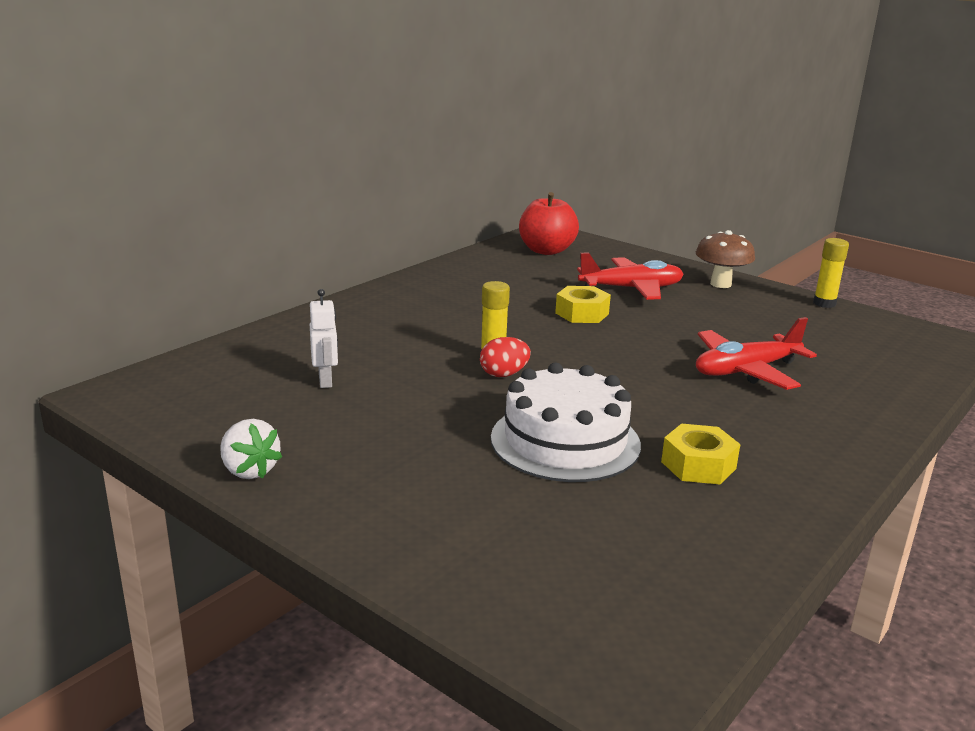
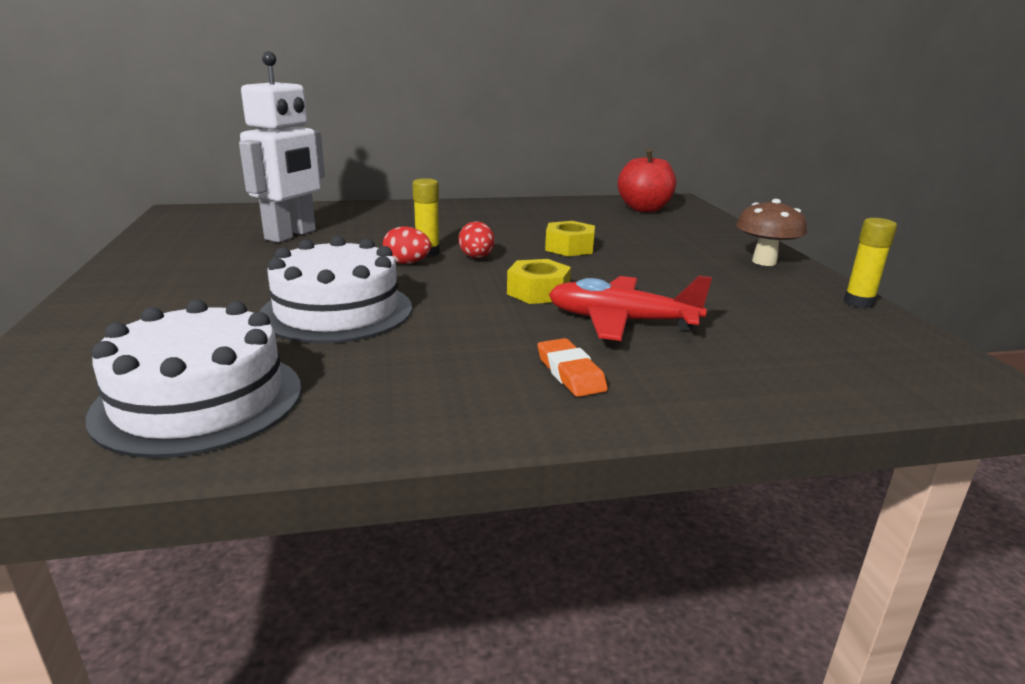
camera: 40 degrees right, 0 degrees up
(249, 470) = (133, 260): white strawberry -> none
(326, 381) = (291, 235): white robot -> white robot, size x2.09
(541, 348) = (476, 258): none -> red egg
(631, 289) = (658, 244): red plane -> none
(660, 551) = (199, 400): none -> white cake
(698, 465) = (390, 363): yellow nut -> yellow nut (538, 292)
(799, 423) = (570, 373): none -> orange eraser

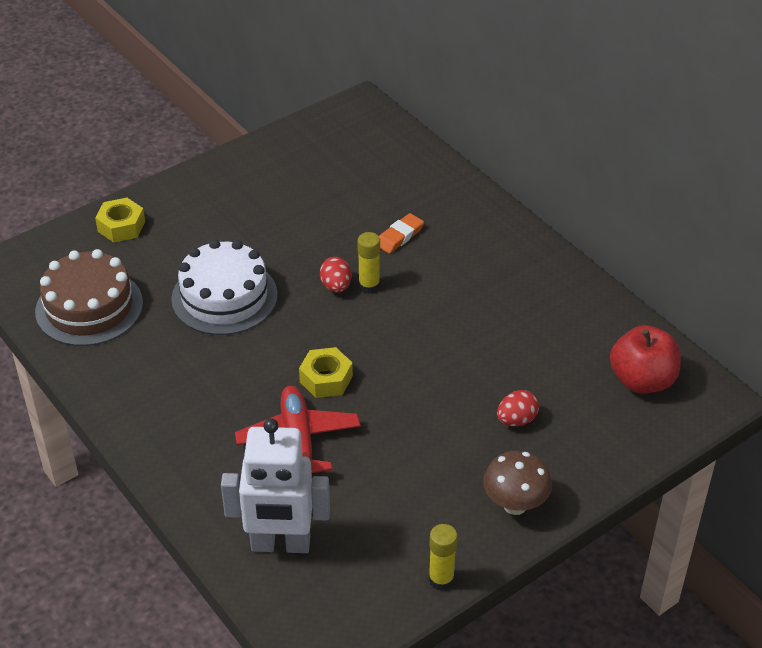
camera: 65 degrees right, 20 degrees up
(199, 400) = (89, 307): white cake -> brown cake
(291, 235) = (351, 195): white robot -> white robot (280, 544)
(476, 258) = (378, 318): red egg -> red egg (516, 420)
(569, 248) = (450, 363): yellow nut -> yellow nut (121, 226)
(570, 373) = (201, 436): orange eraser -> orange eraser (399, 236)

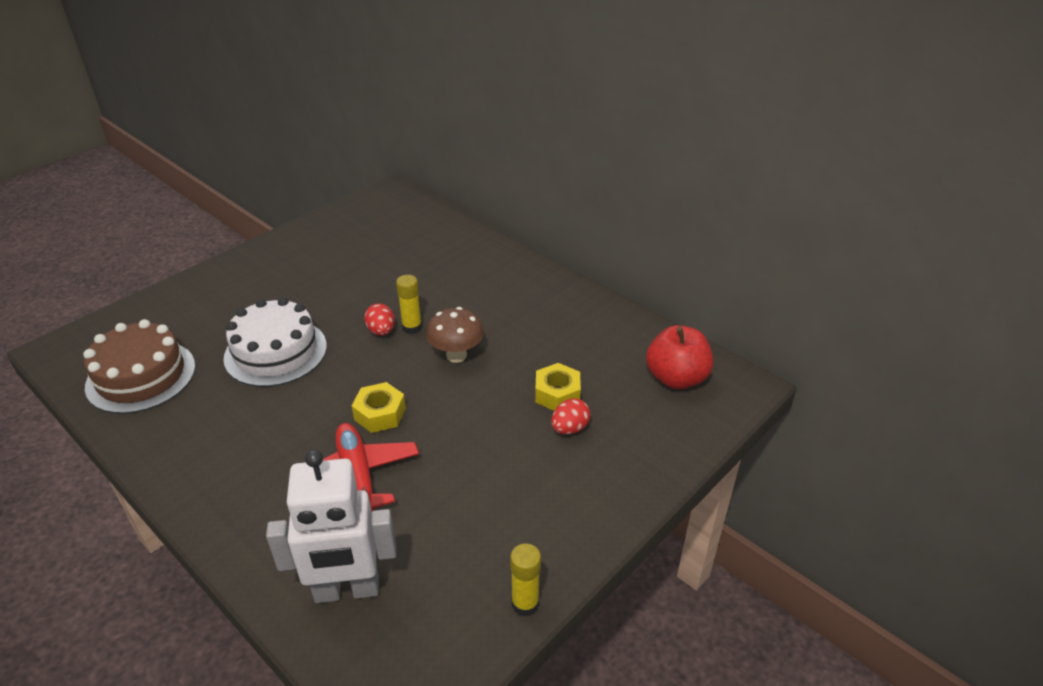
camera: 10 degrees left, 5 degrees down
(121, 226) = (176, 303): yellow nut -> yellow nut (557, 394)
(399, 236) = (434, 285): orange eraser -> none
(515, 505) = (585, 511): brown mushroom -> brown mushroom (456, 355)

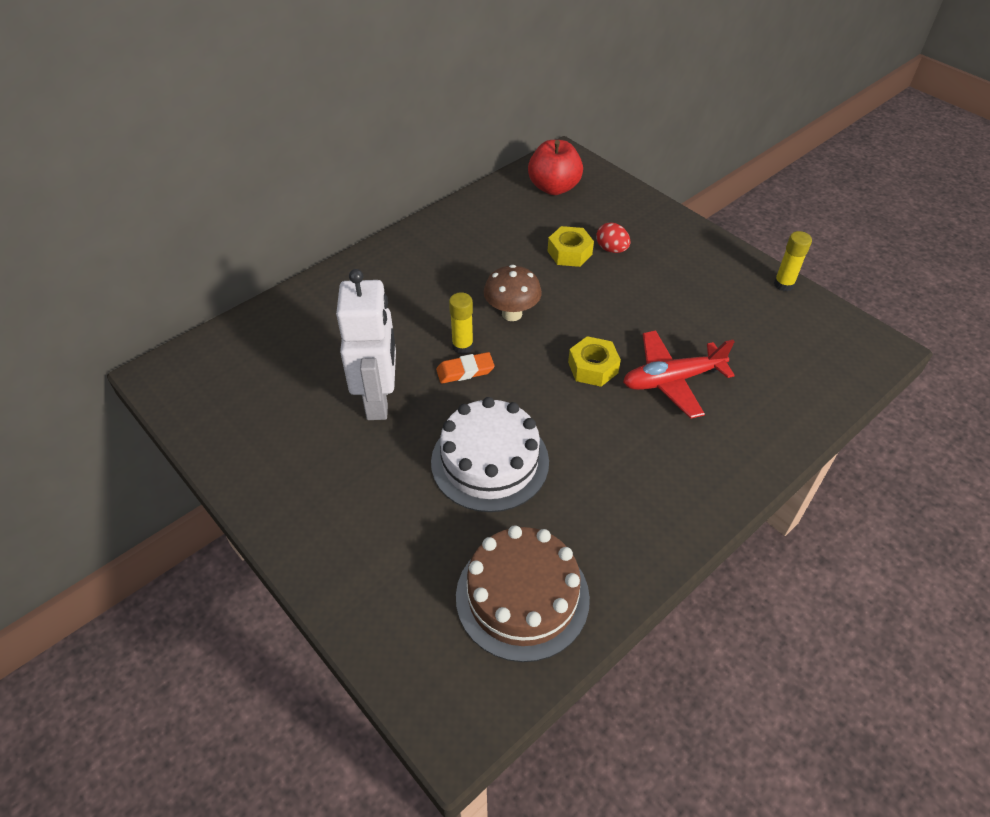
camera: 85 degrees left, 10 degrees up
(347, 590) = (792, 380): white robot -> white robot (379, 400)
(381, 331) = (465, 371): red egg -> orange eraser

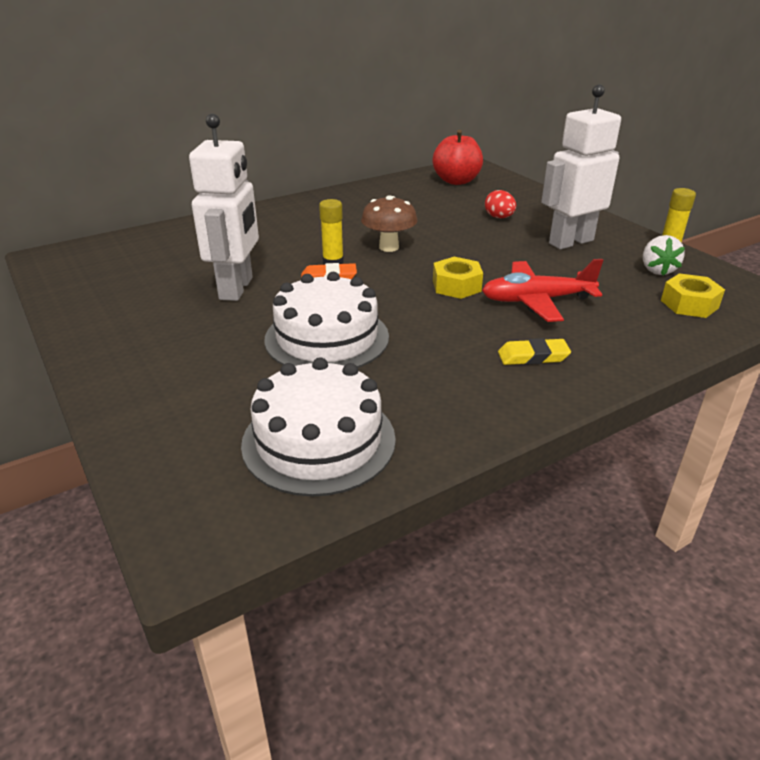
camera: 10 degrees right, 15 degrees down
(522, 597) = (319, 441): brown cake -> white cake
(569, 253) = (458, 217): yellow nut -> yellow nut (689, 304)
(682, 460) = (533, 356): none -> yellow eraser
(689, 283) = (570, 242): none -> white robot
(776, 318) = (657, 270): none -> white strawberry

